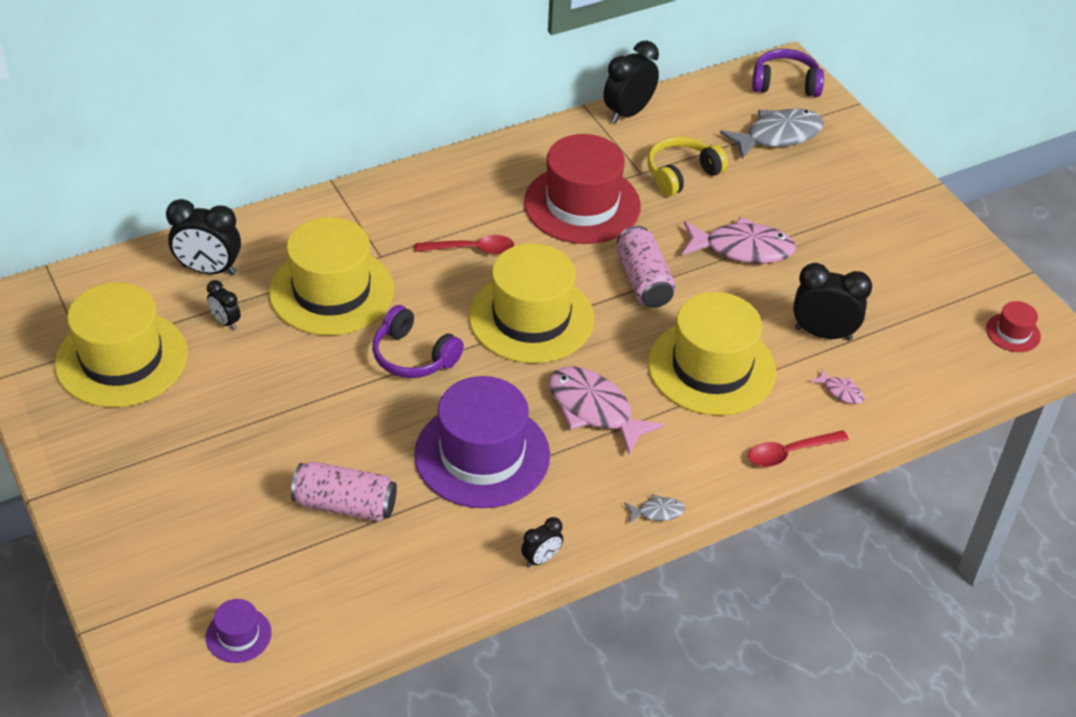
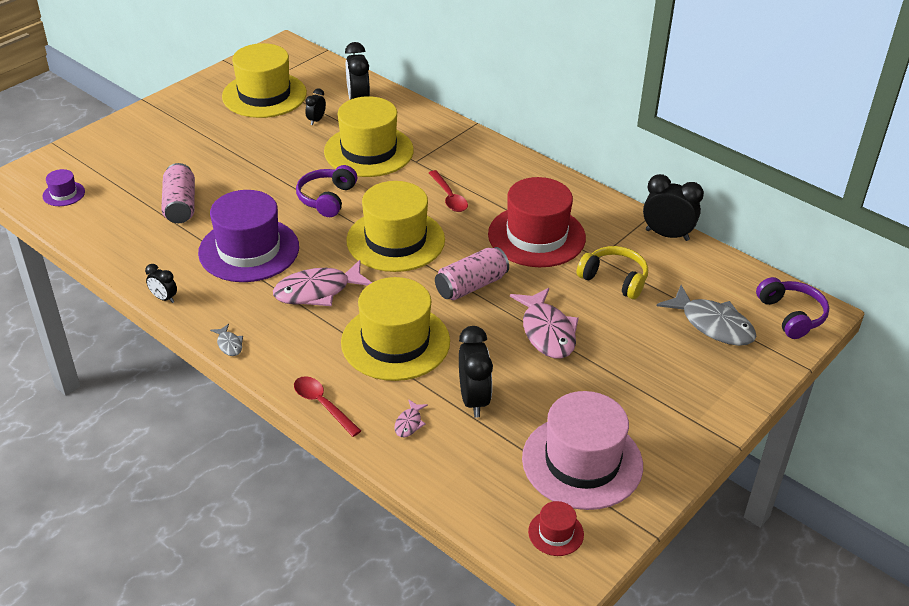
camera: 70 degrees right, 5 degrees down
(594, 410) = (318, 291): pink fish -> pink fish turned 135 degrees counterclockwise
(931, 286) = (582, 462): none -> pink hat

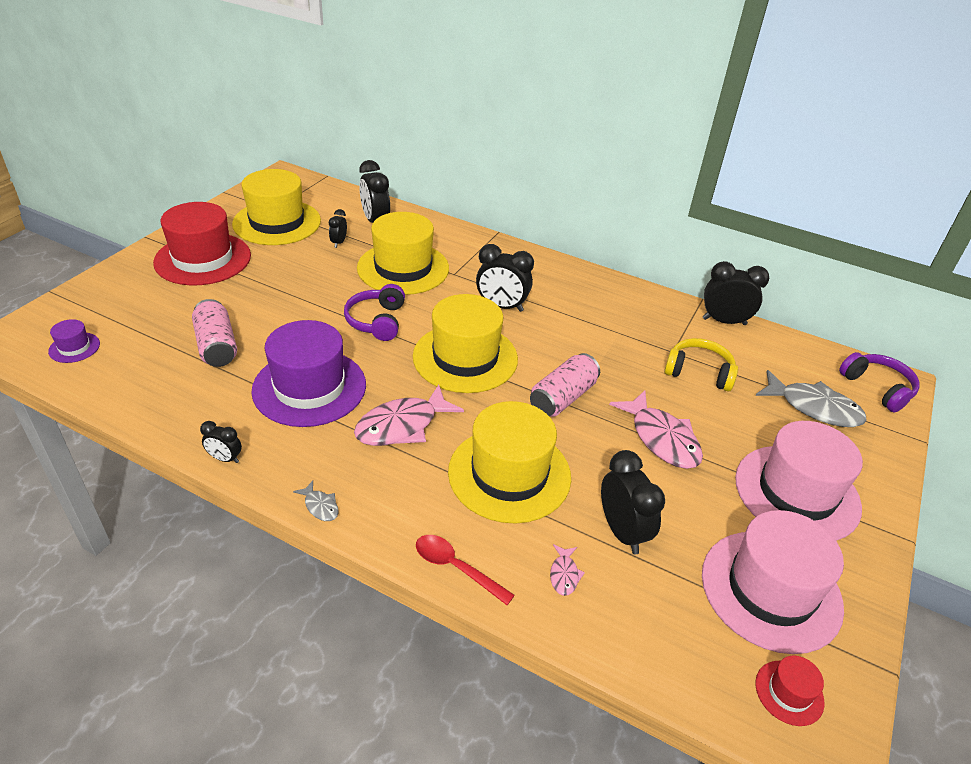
camera: 15 degrees left, 0 degrees up
(449, 197) = (501, 306): red spoon -> black clock
(536, 236) = (604, 337): red hat -> red hat (203, 259)
(651, 393) = (797, 492): none -> pink hat

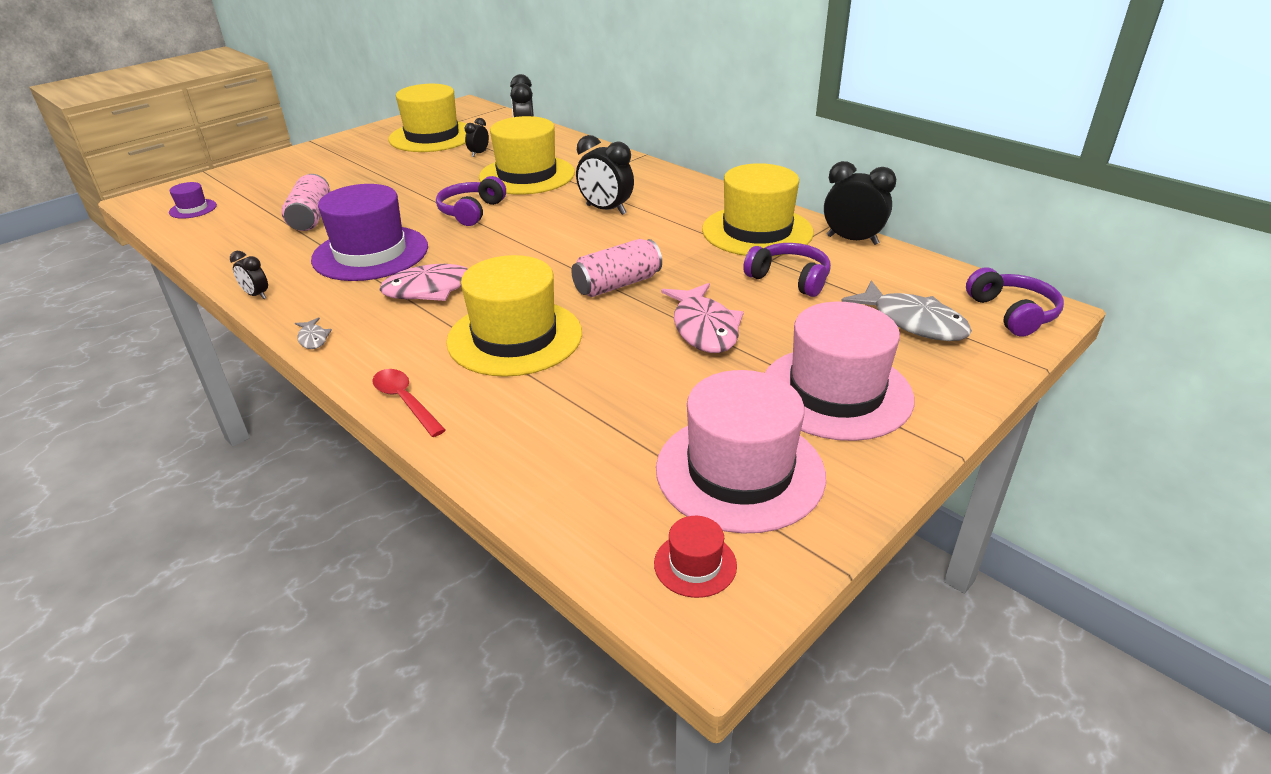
camera: 20 degrees right, 5 degrees down
(203, 259) = (346, 158): red hat -> none
(465, 357) = (538, 245): yellow hat -> yellow hat (757, 231)
(564, 574) = (511, 423): pink fish -> none
(622, 532) = (601, 398): black clock -> none
(699, 372) = (789, 279): yellow headphones -> purple headphones

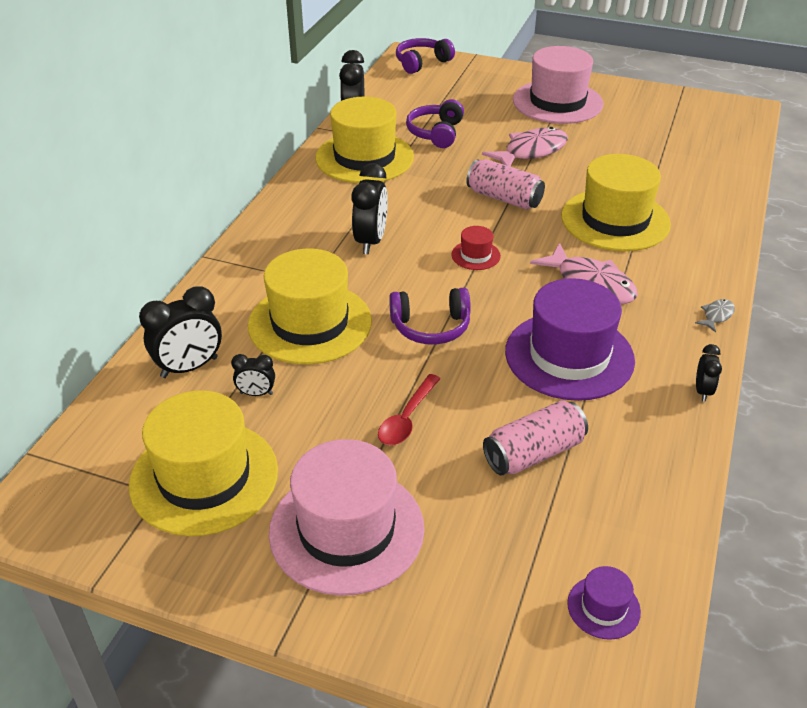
camera: 115 degrees left, 5 degrees up
(405, 401) = (726, 237): red spoon -> red spoon (407, 418)
(695, 564) = (723, 116): red hat -> red hat (475, 255)
(740, 471) = (652, 117): pink hat -> pink hat (346, 530)
(913, 322) = (459, 88): grey fish -> none

